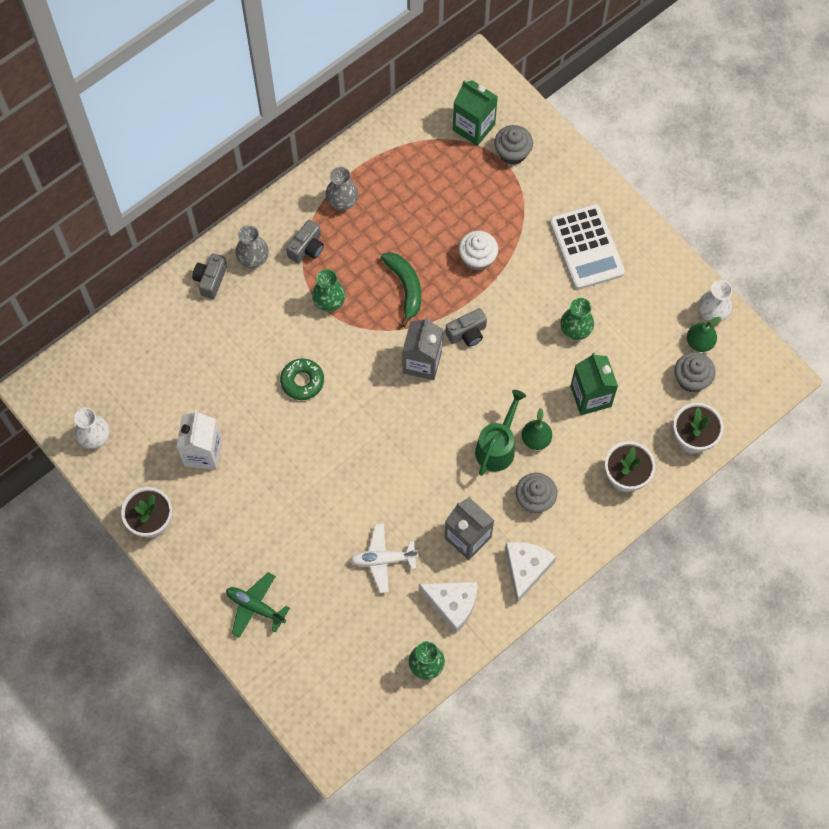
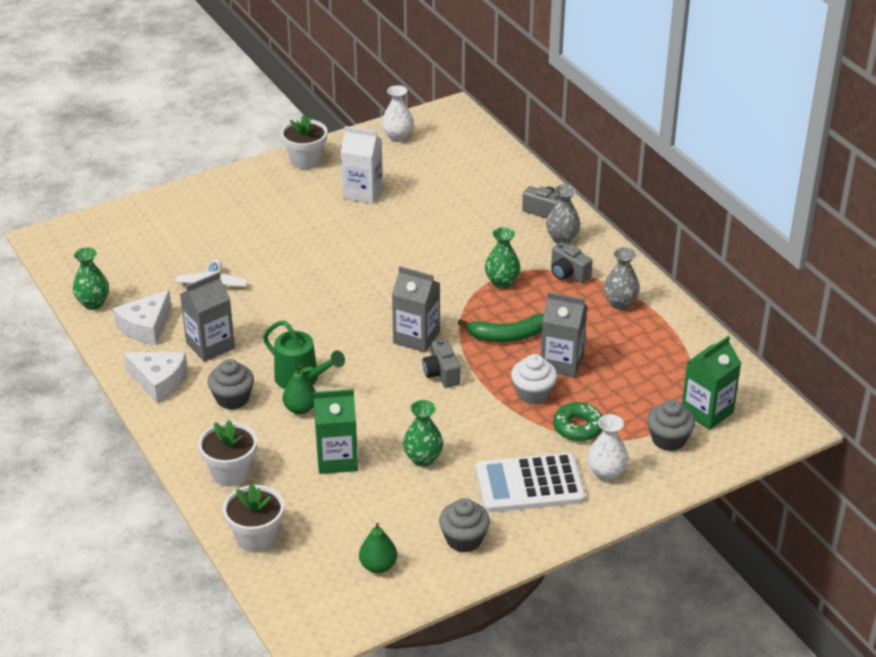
camera: 100 degrees right, 30 degrees down
(255, 607) = (200, 209): green plane -> none
(302, 381) = (418, 257): green donut -> green donut (578, 427)
(433, 240) = (562, 362): none -> grey carton
(691, 379) = (332, 550): grey cupcake -> grey cupcake (464, 539)
(712, 313) = (414, 585): white vase -> white vase (606, 473)

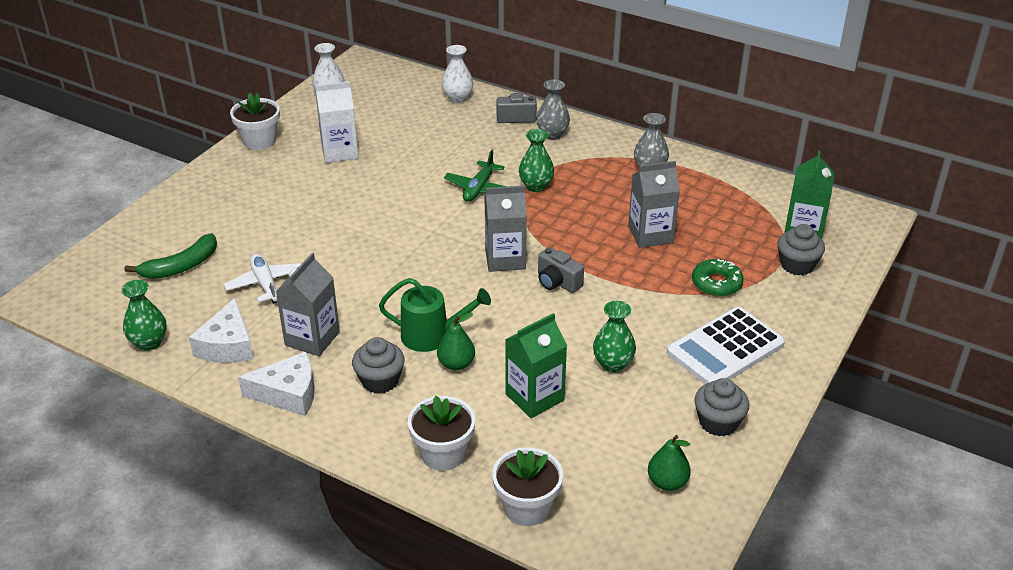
camera: 30 degrees left, 0 degrees up
(450, 267) = (479, 188): none -> green plane
(507, 336) = (583, 229): green banana -> green banana (181, 266)
(533, 393) = (652, 269): white cupcake -> none
(568, 274) = (585, 161): grey camera -> none
(606, 473) = (777, 313): white vase -> white vase (457, 98)

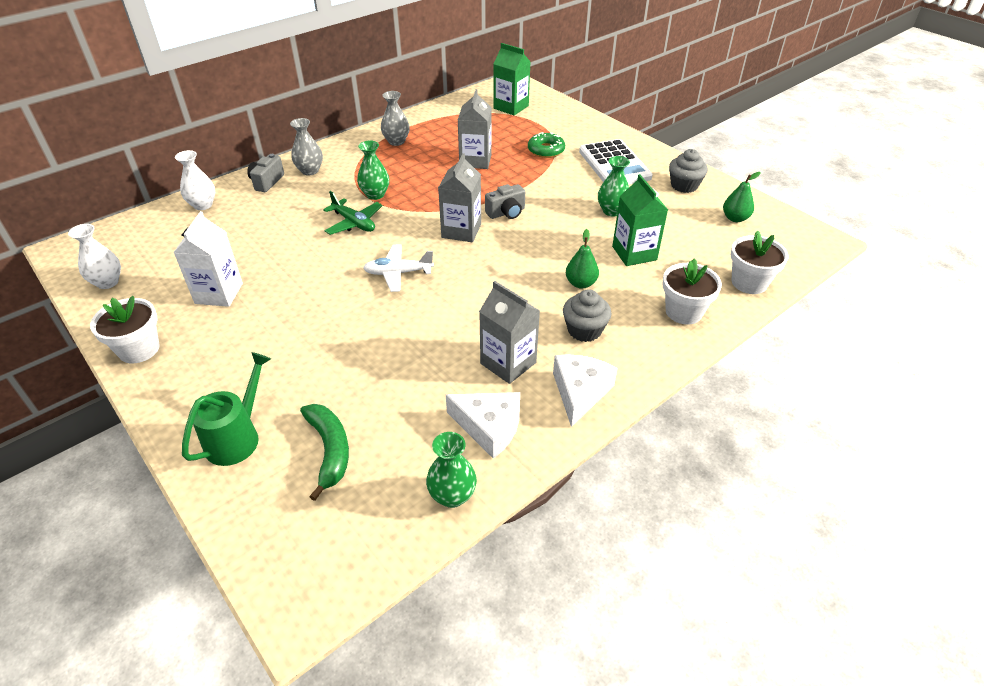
camera: 70 degrees left, 5 degrees up
(265, 284) = (405, 383): white plane -> white plane (398, 273)
(432, 336) = (539, 289): green watering can -> green watering can (237, 437)
(797, 265) = (543, 118): grey cupcake -> none

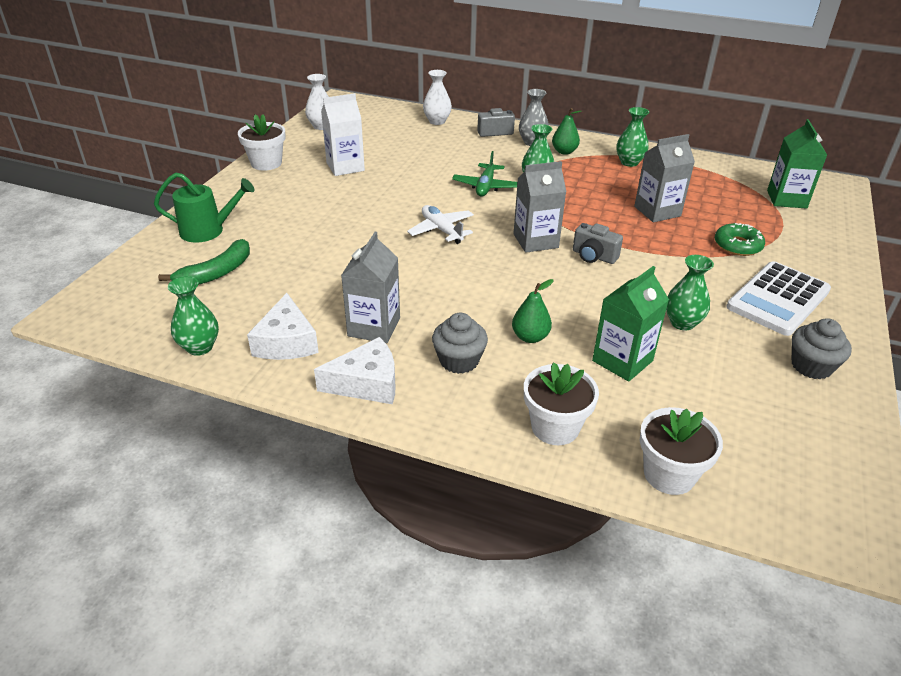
camera: 60 degrees right, 5 degrees down
(396, 141) = (629, 162): grey vase -> green vase
(735, 218) = (797, 430): green pear -> green pear (564, 152)

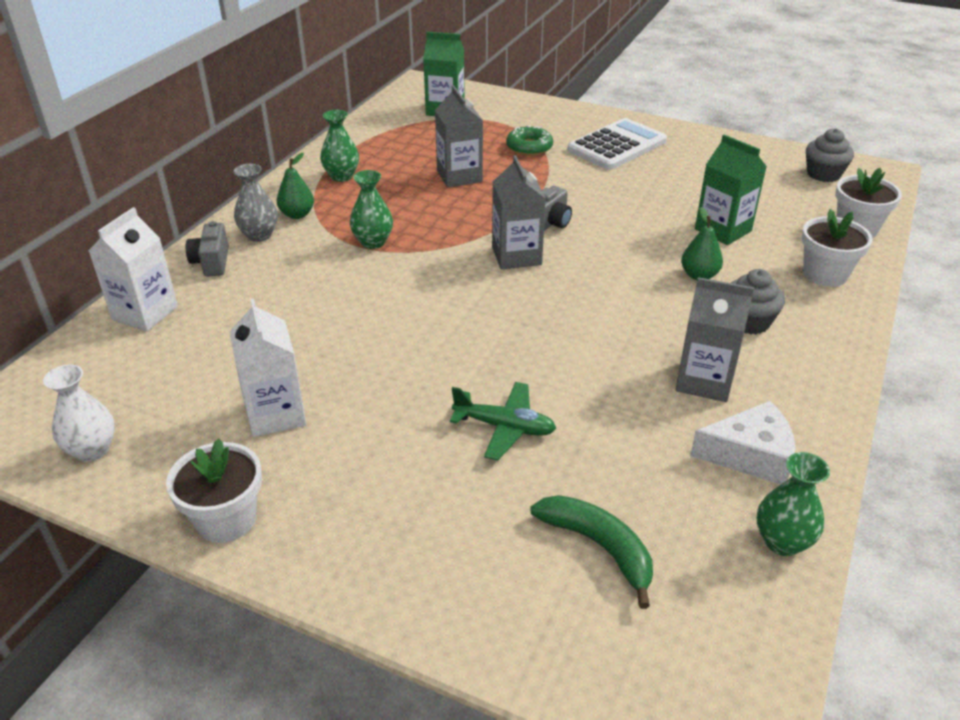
camera: 85 degrees left, 0 degrees up
(208, 230) = (469, 577): green watering can -> none
(367, 383) = (805, 386): white cheese -> none
(437, 121) = (145, 313): white vase -> white carton
(441, 230) = (487, 322): white plane -> none
(485, 186) = (377, 281): green plane -> green plane (504, 427)
(682, 323) = (659, 193): green vase -> none
(778, 299) = (617, 146): white calculator -> white calculator turned 90 degrees counterclockwise
(811, 366) = (707, 150): grey cupcake -> grey cupcake (823, 174)

